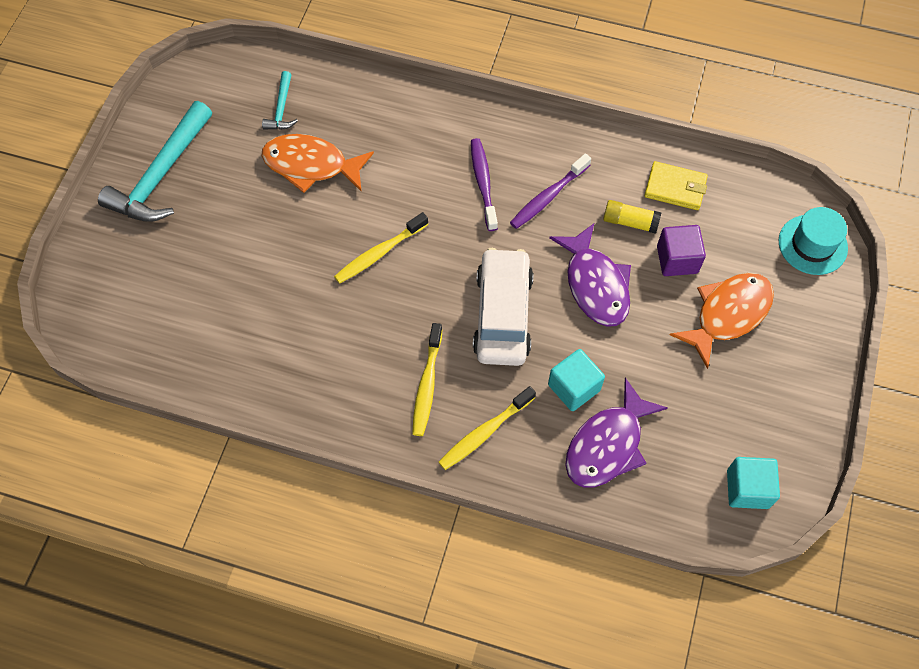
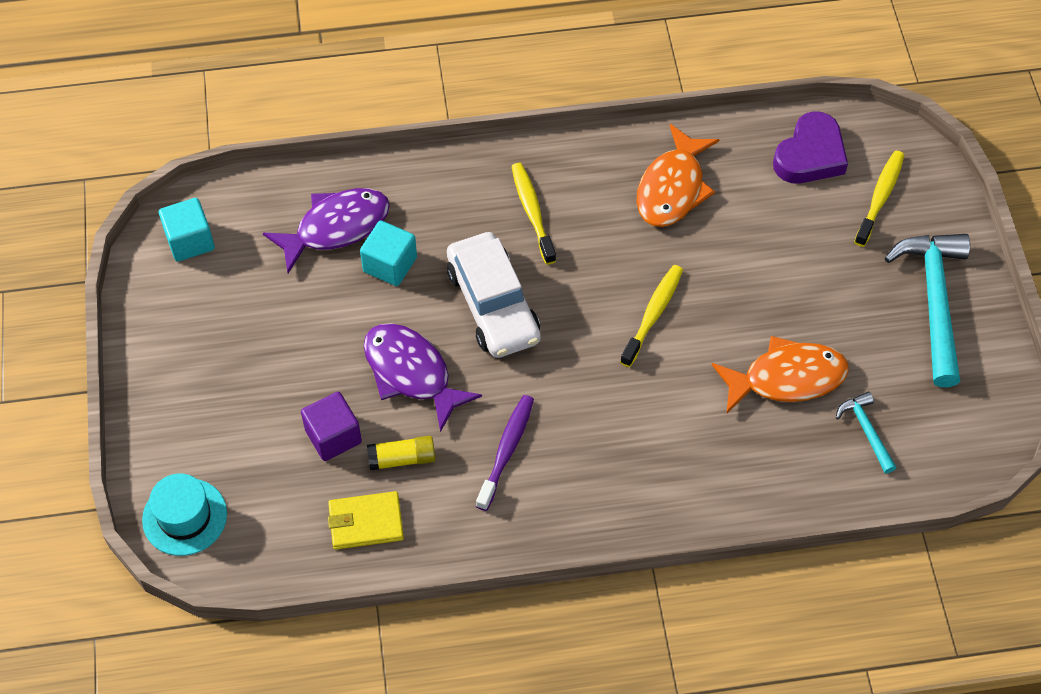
camera: 155 degrees right, 5 degrees down
(159, 336) = (810, 155): none -> purple heart
(483, 183) = (587, 437): purple toothbrush -> none
(484, 432) = (456, 193): yellow toothbrush -> yellow toothbrush (880, 197)
(608, 444) = (336, 228): purple fish -> purple fish turned 45 degrees clockwise
(728, 314) = (258, 398): orange fish -> orange fish (672, 188)

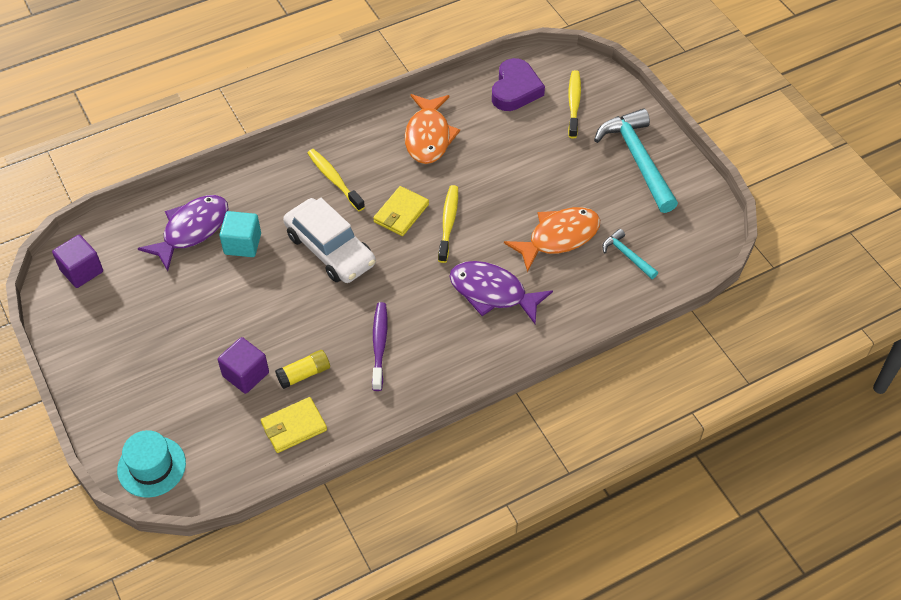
camera: 20 degrees left, 5 degrees down
(190, 241) = (82, 271): turquoise cube -> purple cube
(411, 373) = (288, 313): purple fish -> purple fish (492, 293)
(598, 283) = (401, 213): none -> yellow wallet

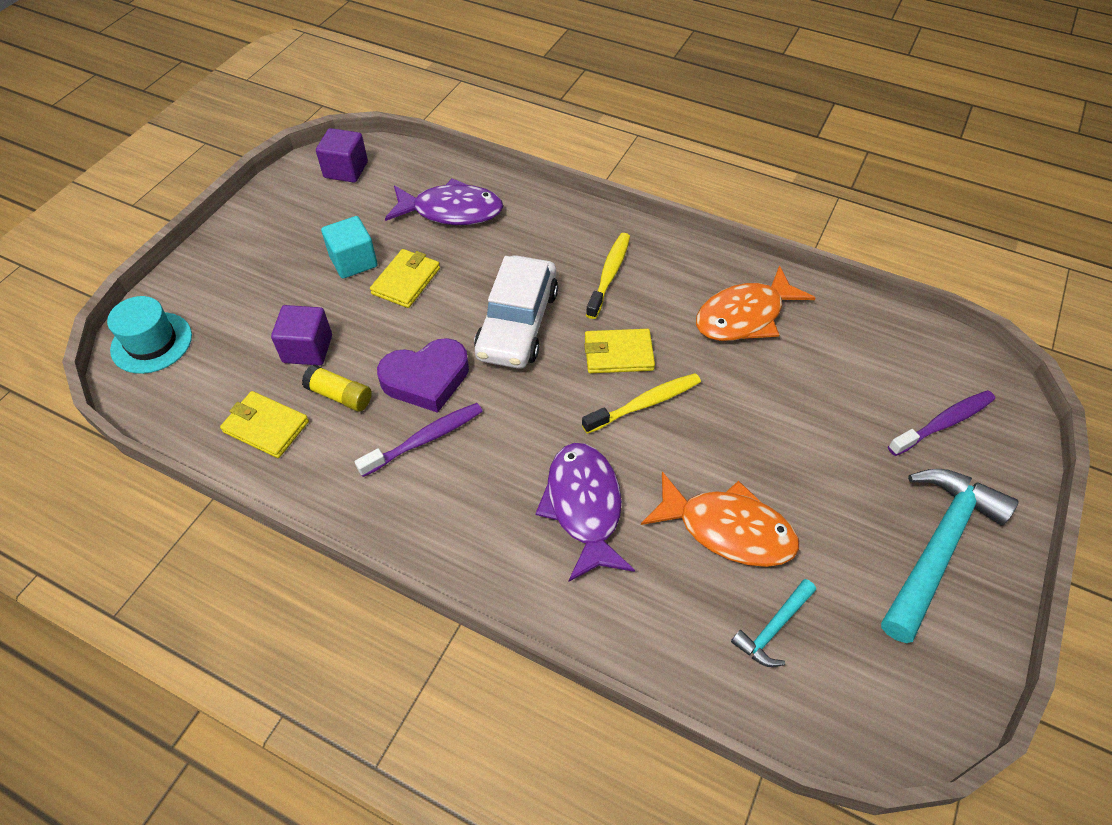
camera: 55 degrees right, 0 degrees up
(235, 289) = (406, 281): none -> yellow wallet
(242, 244) = (466, 254): turquoise cube -> turquoise cube (353, 261)
(515, 90) = (896, 354): purple heart -> purple heart (426, 379)
(574, 103) = (943, 423): yellow toothbrush -> purple toothbrush
(627, 255) = (773, 628): turquoise hammer -> turquoise hammer turned 150 degrees counterclockwise

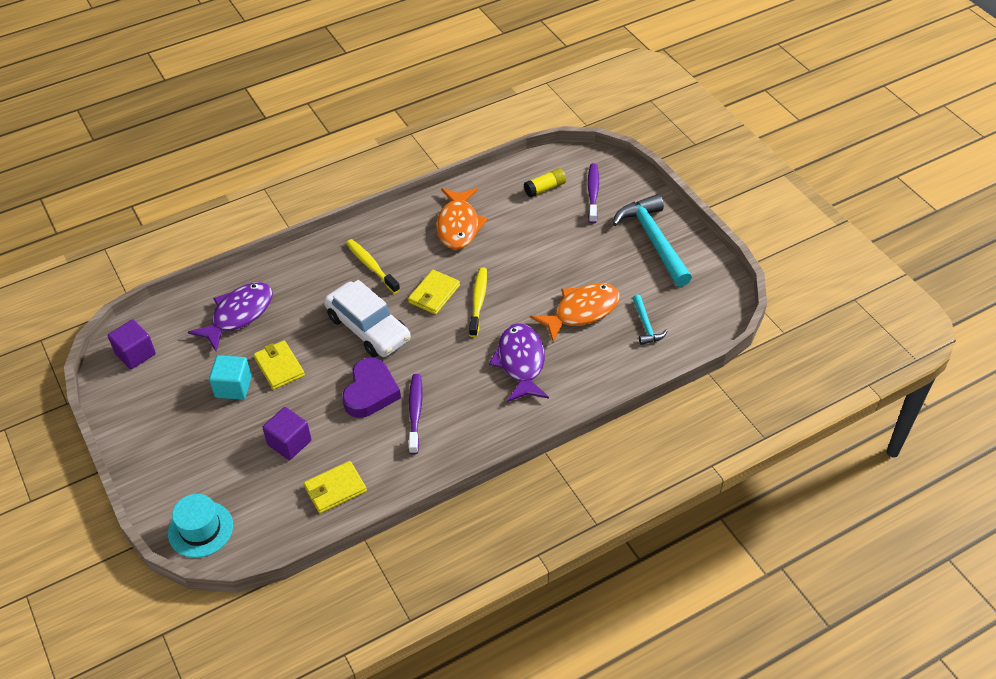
camera: 55 degrees left, 5 degrees down
(340, 396) = (344, 441): yellow glue stick -> yellow glue stick (545, 188)
(584, 507) = (521, 362): purple fish -> purple fish turned 60 degrees clockwise

